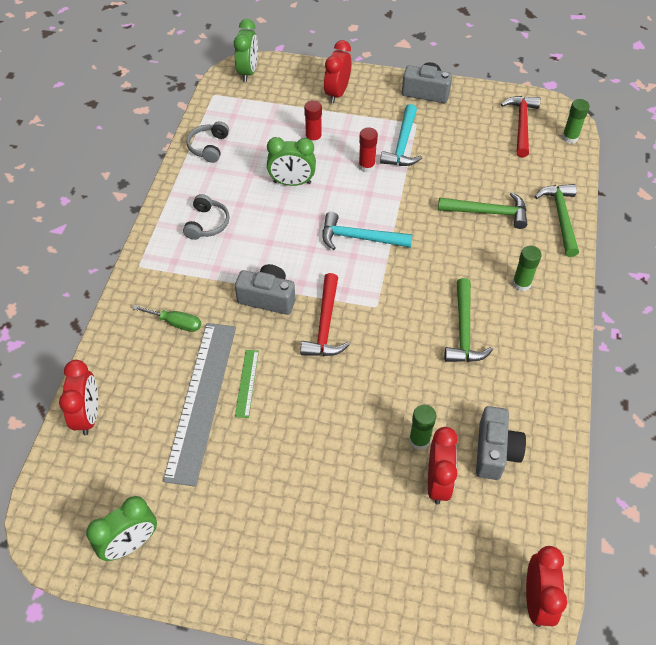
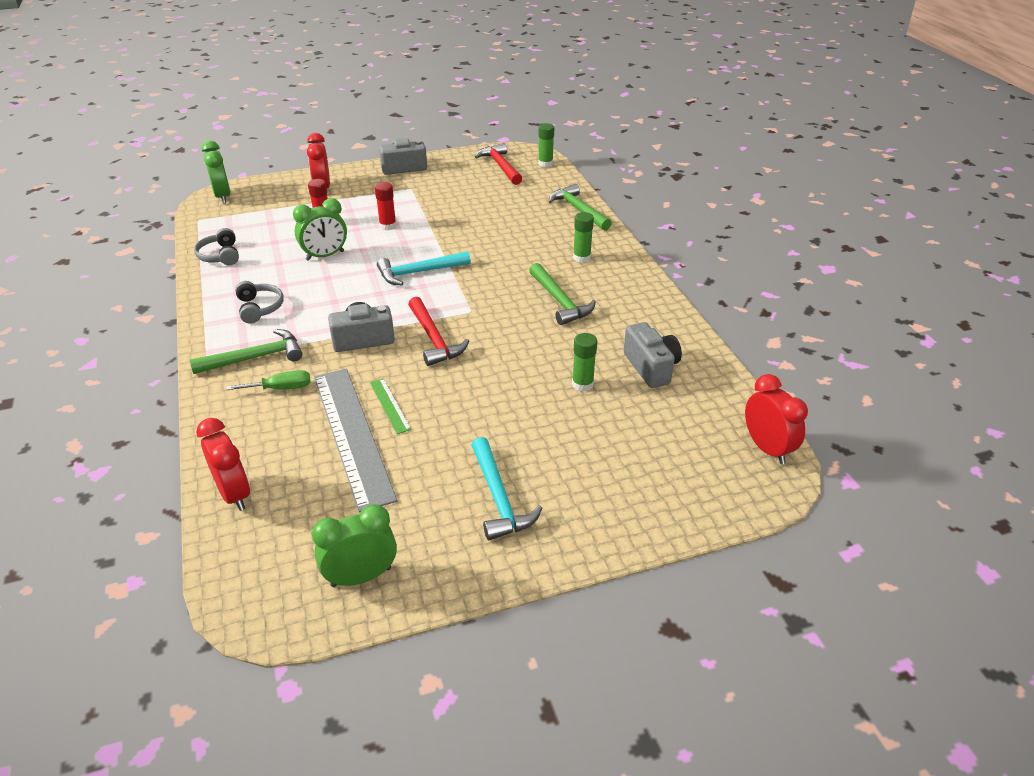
camera: 30 degrees left, 15 degrees down
(131, 544) = (361, 576): green clock -> green clock turned 135 degrees counterclockwise
(402, 144) = (409, 204): turquoise hammer -> turquoise hammer (499, 498)
(437, 482) = (621, 405): red clock -> none
(488, 212) = (517, 224): green hammer -> green hammer (255, 357)

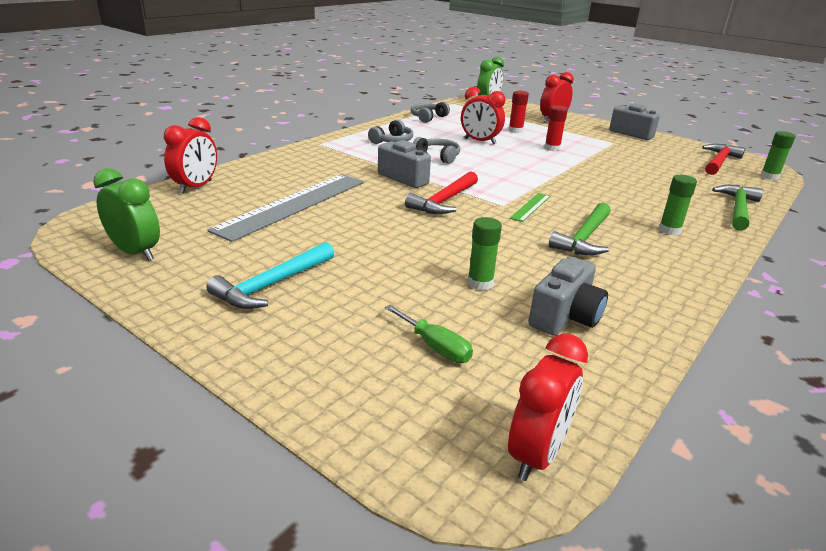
camera: 55 degrees right, 10 degrees down
(255, 357) = (339, 154): green hammer -> none
(281, 388) = (317, 170): green screwdriver -> green screwdriver (435, 347)
(325, 256) = (480, 141): green clock -> red clock
(333, 297) = (438, 156): none -> grey headphones
(390, 405) = (342, 208): green ruler -> green ruler (530, 207)
(419, 272) = (516, 173): turquoise hammer -> none

